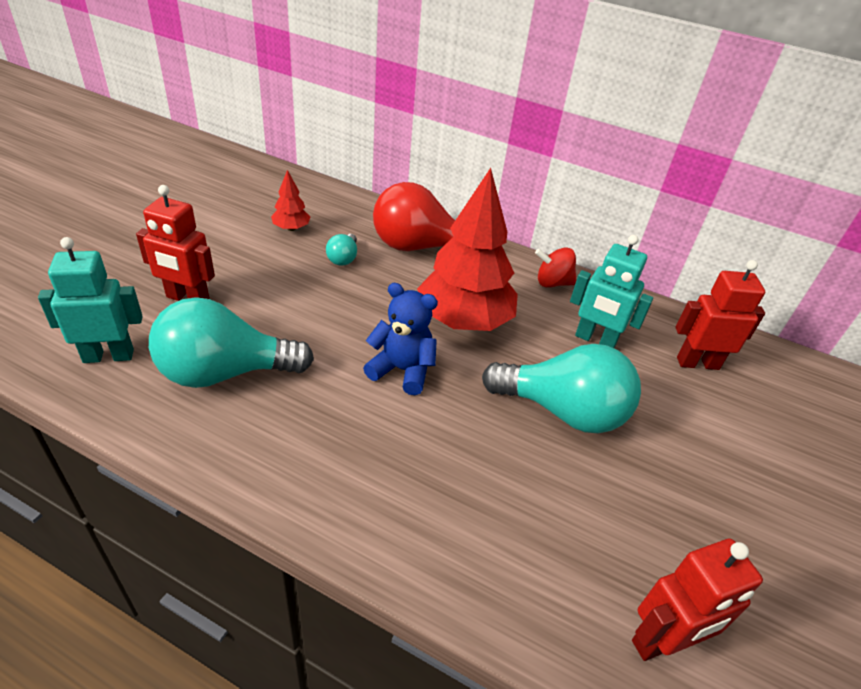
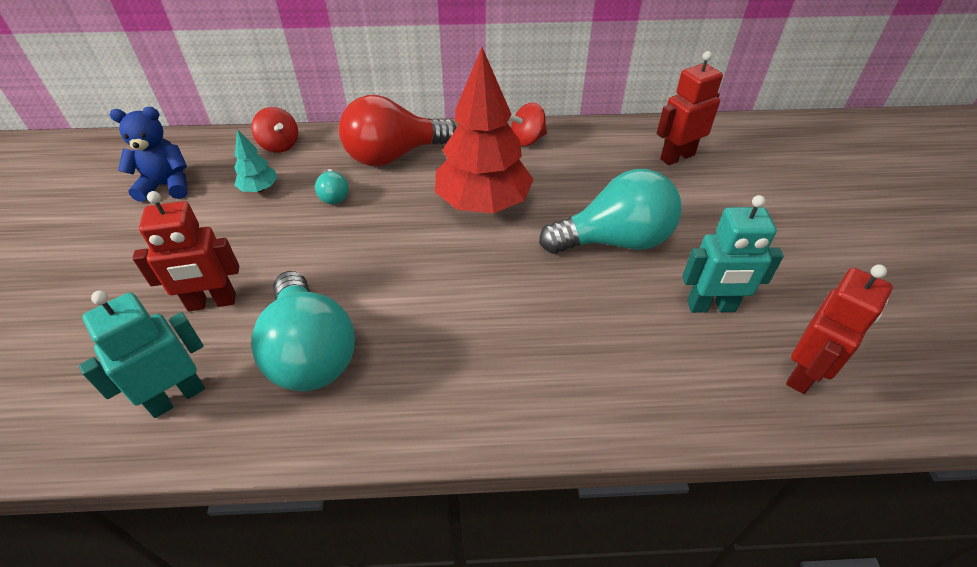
camera: 25 degrees left, 5 degrees up
(225, 372) = (310, 352): turquoise light bulb -> turquoise light bulb turned 75 degrees counterclockwise
(291, 228) = (259, 189): red tree -> turquoise tree
(334, 200) = (279, 145): none -> red spinning top
(402, 370) = (467, 270): blue teddy bear -> blue teddy bear (167, 186)
(595, 340) = (594, 172): turquoise robot -> turquoise robot (711, 307)

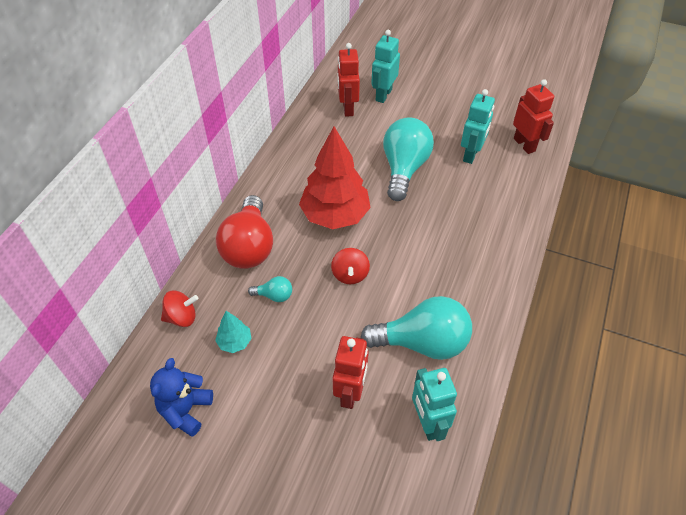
camera: 65 degrees left, 5 degrees up
(527, 140) = (281, 168): red spinning top -> red spinning top (350, 275)
(737, 179) = (383, 95): none -> turquoise robot

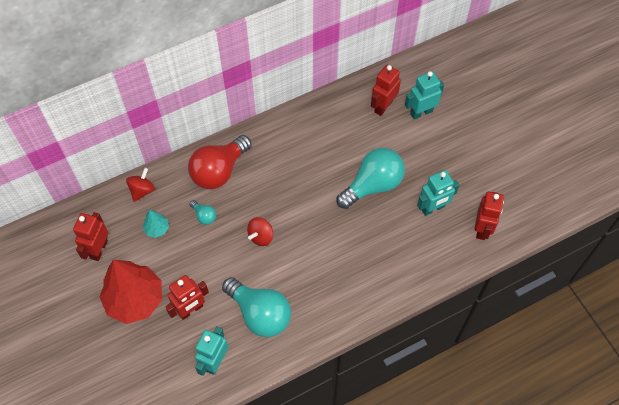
camera: 40 degrees right, 10 degrees up
(182, 317) = (142, 190): red spinning top -> red spinning top turned 90 degrees counterclockwise
(186, 410) = (99, 249): blue teddy bear -> red robot
(335, 215) = (291, 187): red tree -> red tree (135, 300)

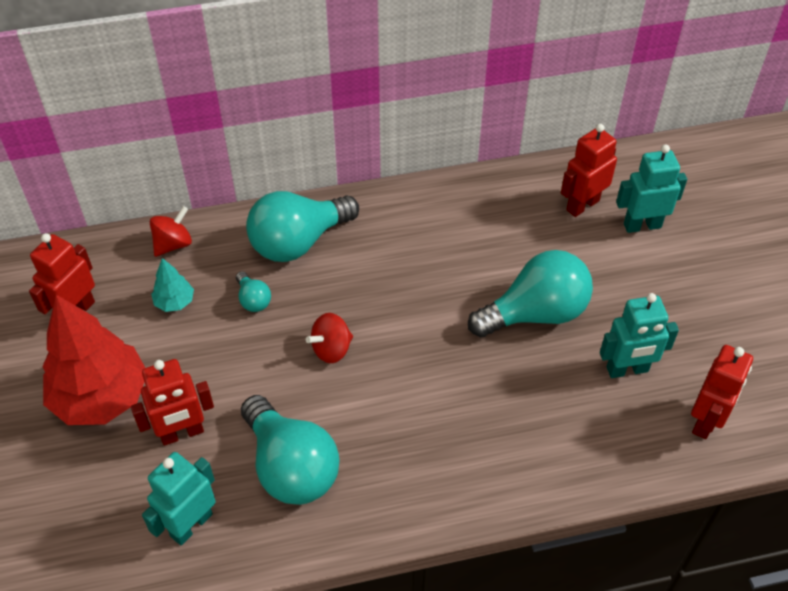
camera: 15 degrees right, 10 degrees down
(219, 171) = (298, 242): red light bulb -> turquoise light bulb

